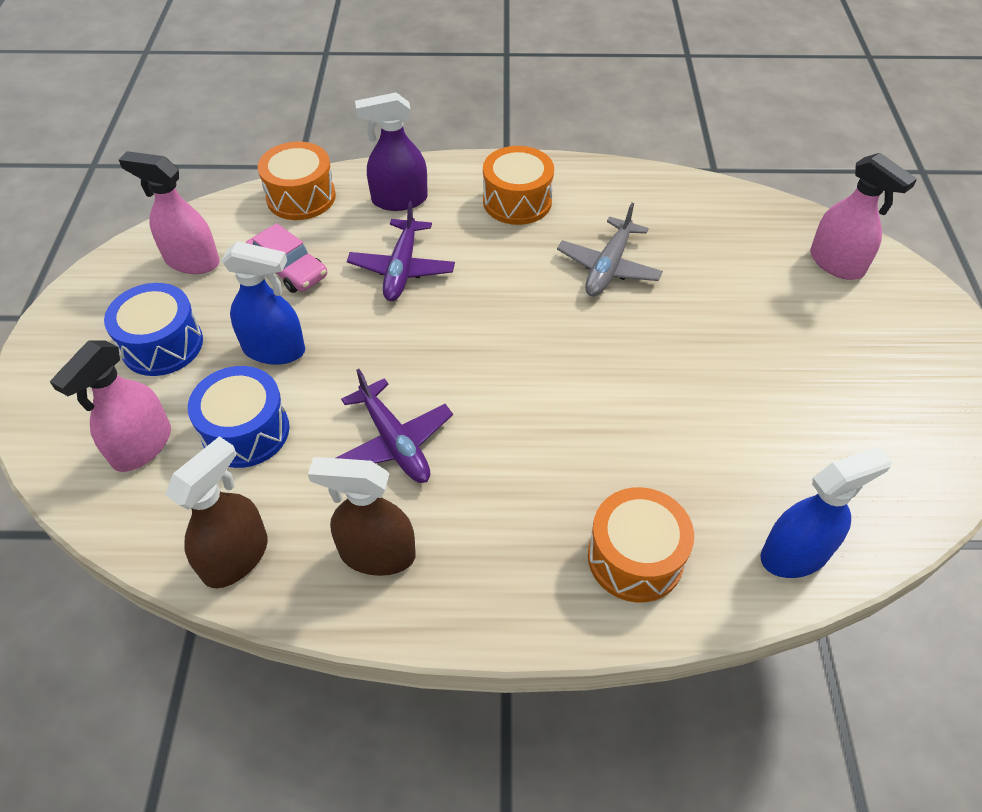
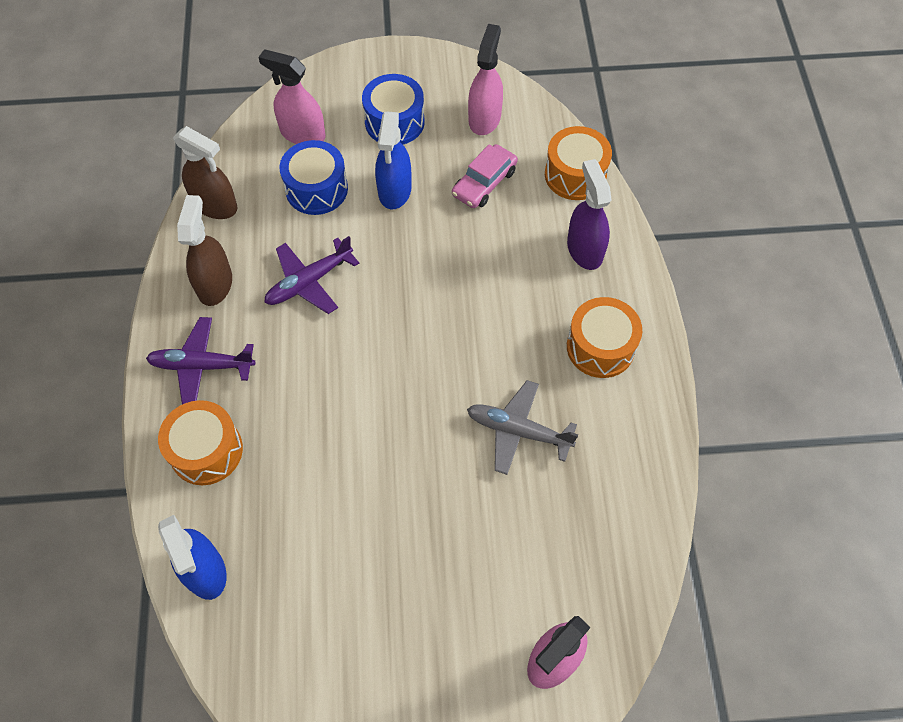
camera: 85 degrees right, 10 degrees up
(402, 269) = (494, 263): purple plane -> purple plane (201, 366)

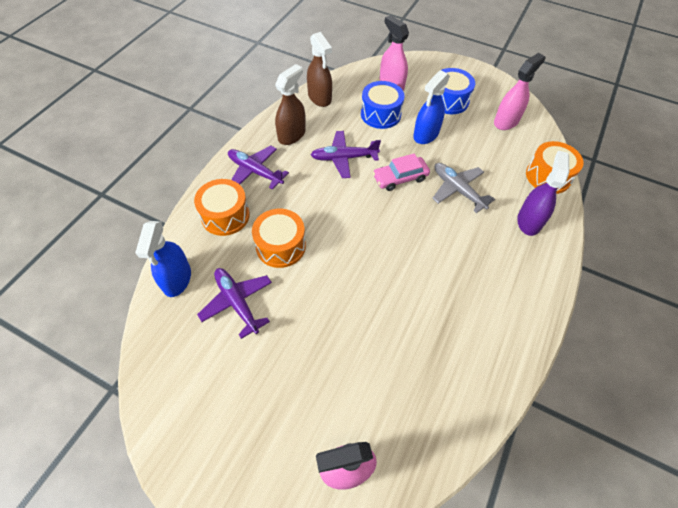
camera: 30 degrees right, 5 degrees down
(304, 554) = (237, 302): none -> purple plane
(484, 183) = (484, 154): pink car -> pink car (400, 178)
(518, 431) = (416, 305): grey plane -> grey plane (458, 190)
(600, 347) = (505, 284): orange drum -> orange drum (280, 246)

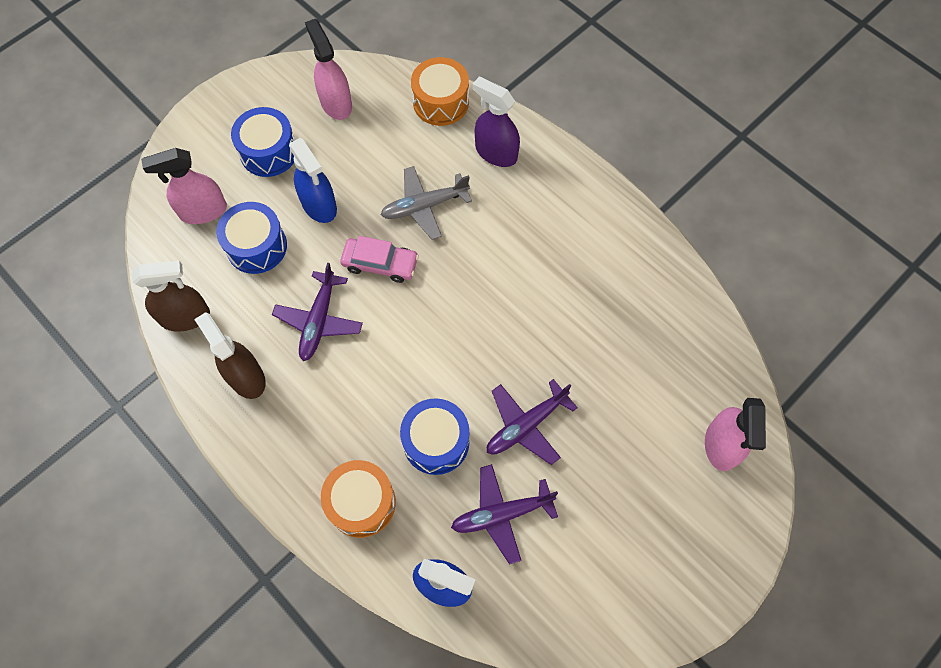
camera: 70 degrees left, 10 degrees up
(255, 171) = (296, 445): purple plane -> purple plane (526, 425)
(280, 246) = (436, 442): orange drum -> blue drum
(400, 178) = (380, 264): pink car -> pink car turned 75 degrees counterclockwise

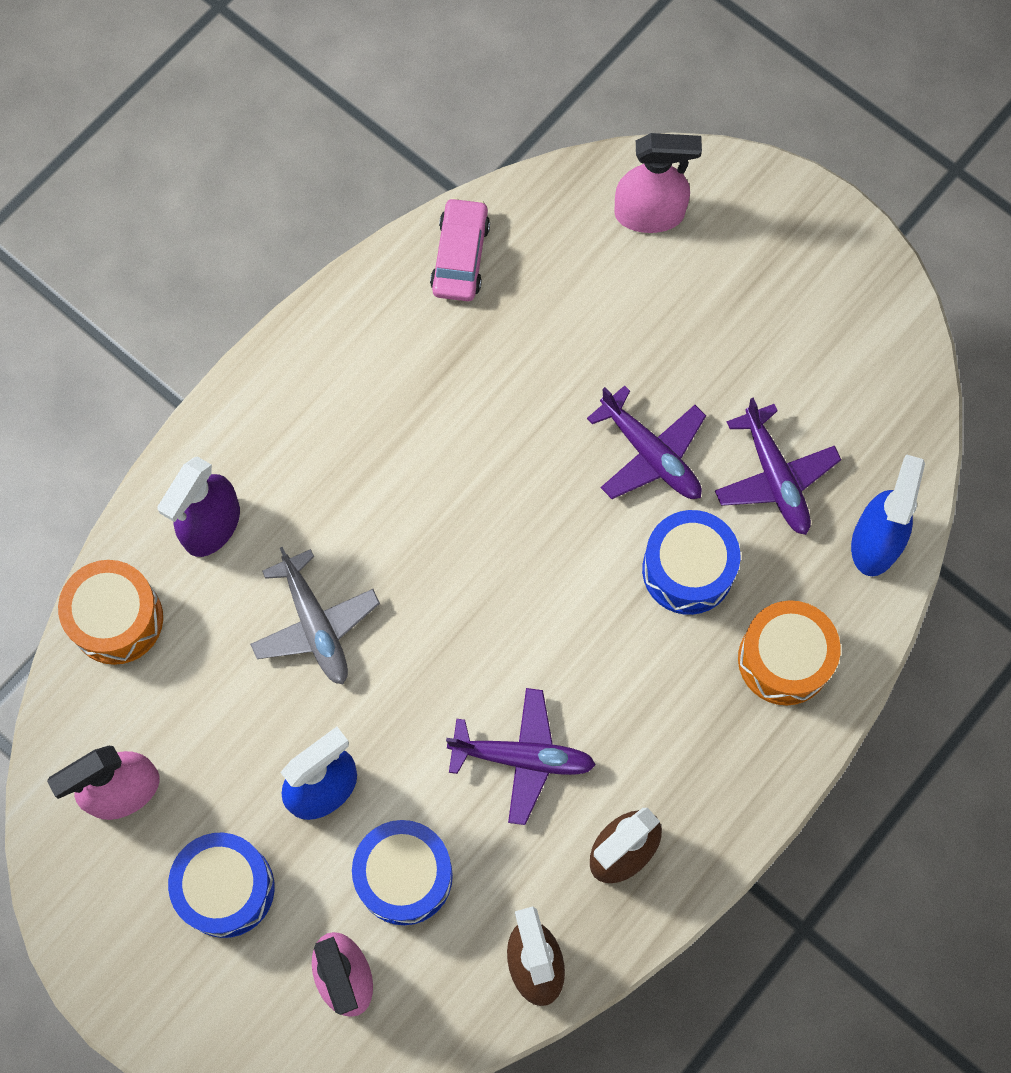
camera: 95 degrees left, 5 degrees up
(380, 264) = (420, 680): pink car -> pink car (460, 256)

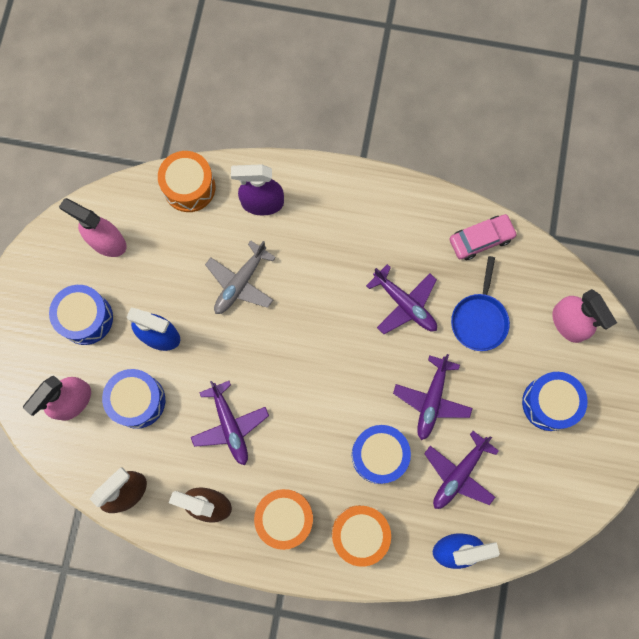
camera: 60 degrees right, 5 degrees up
(491, 411) = (405, 304): none -> purple plane
(573, 325) = (479, 319): none -> blue pan
(703, 753) = (284, 518): none -> orange drum
(745, 303) = (549, 403): none -> blue drum

